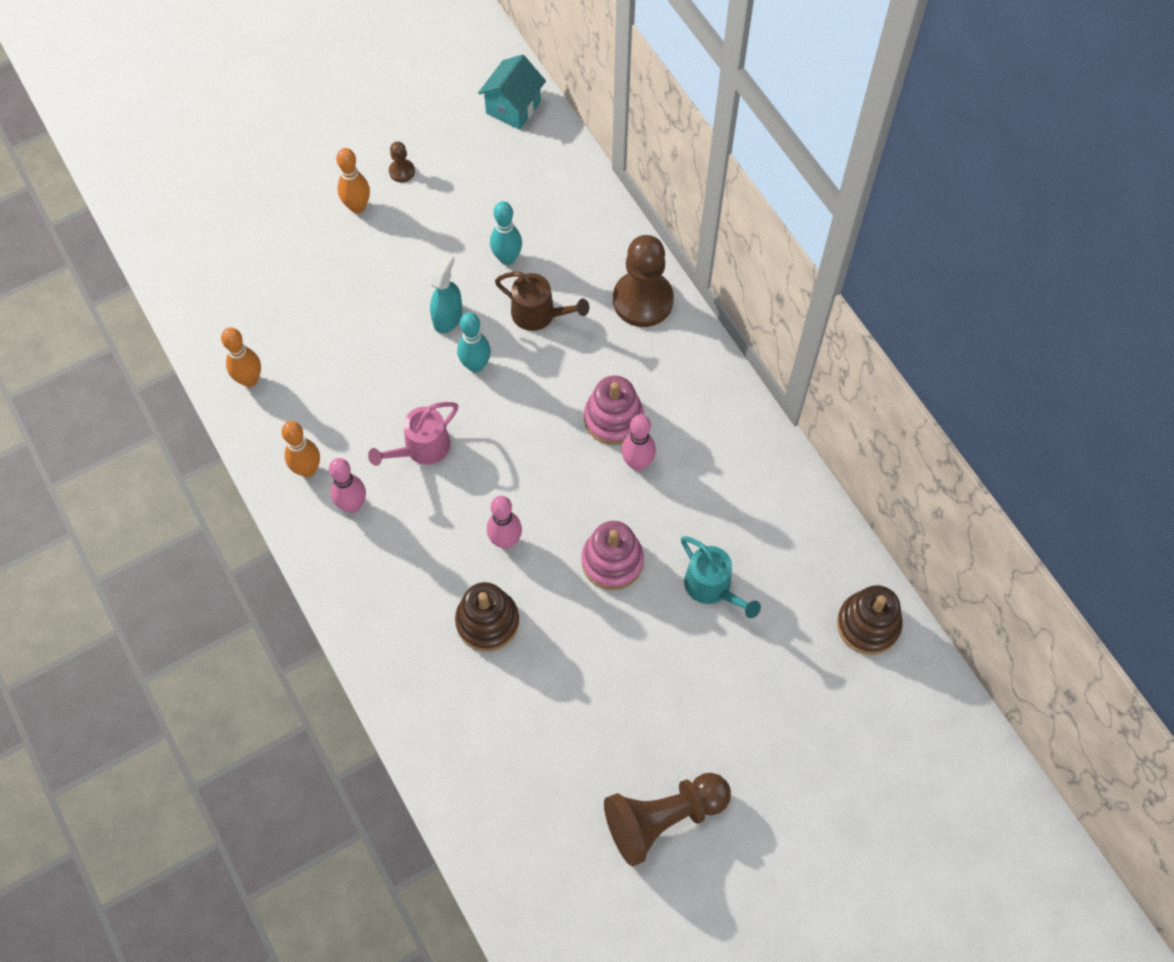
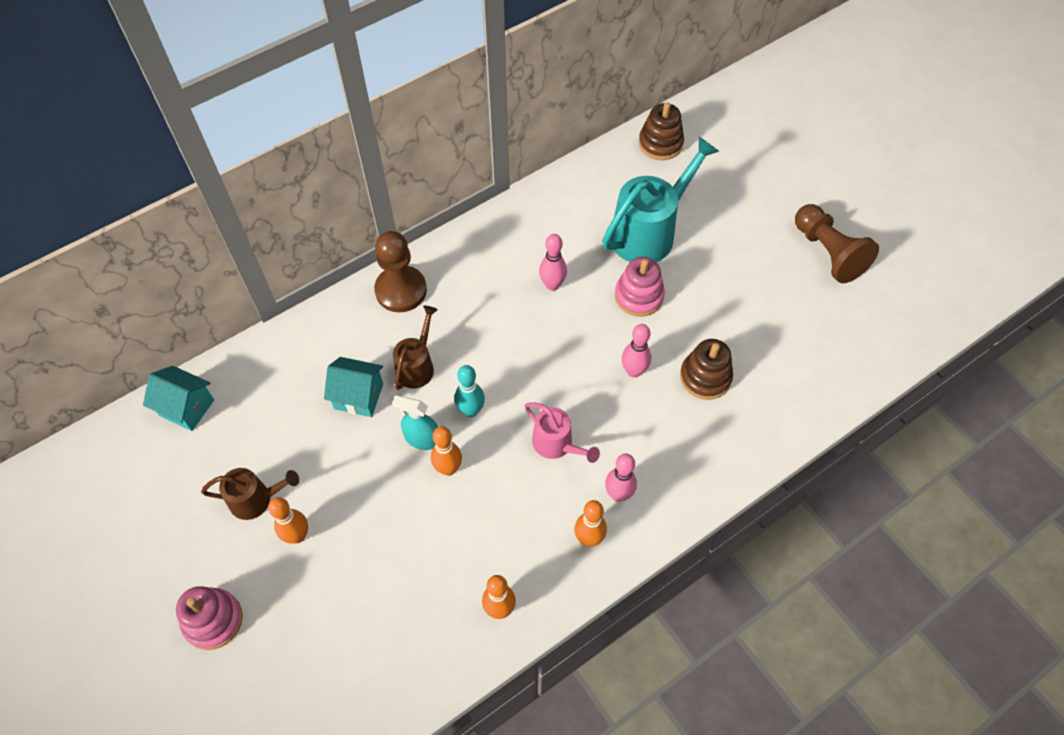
camera: 95 degrees left, 5 degrees down
(402, 171) = (256, 499): brown pawn -> brown watering can
(409, 340) = (448, 468): none -> orange bowling pin
(507, 258) = (359, 396): turquoise bowling pin -> turquoise house
(613, 418) = (514, 304): pink stacking toy -> pink stacking toy (213, 620)
(712, 588) = (649, 232): turquoise watering can -> turquoise watering can, size x1.80

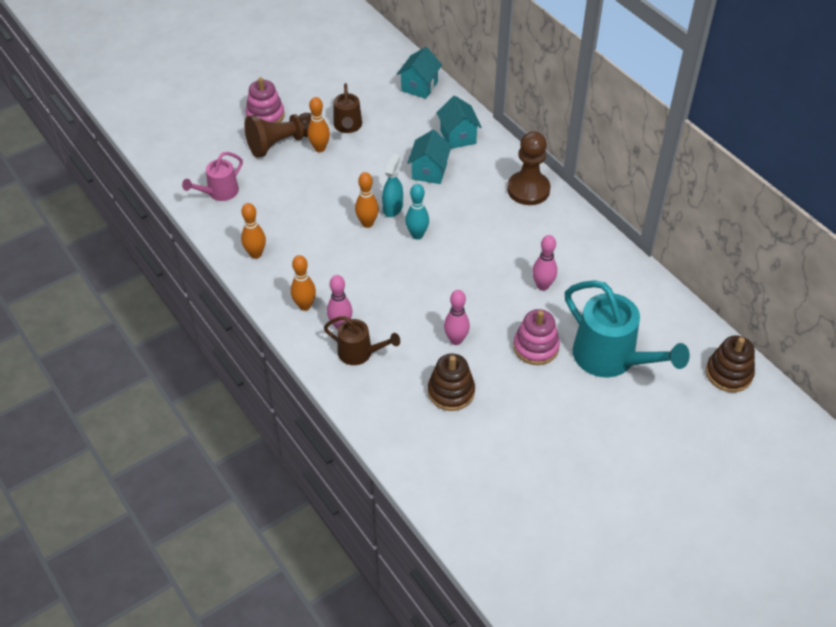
camera: 90 degrees right, 10 degrees down
(297, 362) = (458, 137): none -> turquoise house
(417, 365) = (457, 202): brown watering can -> brown watering can (360, 353)
(557, 445) = (386, 287): pink watering can -> pink watering can (219, 193)
(828, 253) = (604, 510): brown pawn -> brown pawn (281, 143)

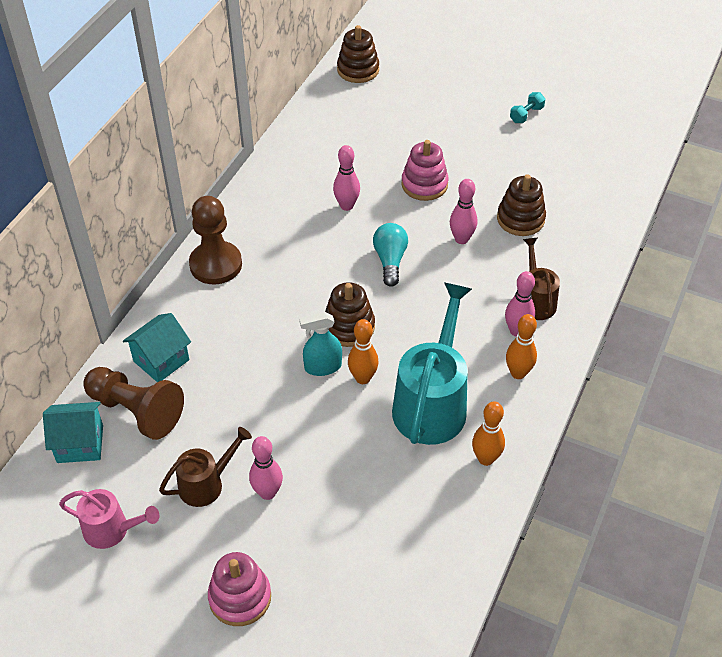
camera: 120 degrees left, 0 degrees up
(219, 193) = (420, 560): pink watering can -> pink watering can (112, 530)
(281, 143) = (284, 543): brown pawn -> brown pawn (136, 411)
(320, 148) = (267, 492): orange bowling pin -> pink bowling pin
(417, 235) = (348, 327): turquoise bowling pin -> brown stacking toy
(429, 171) = (240, 361): turquoise house -> none
(464, 285) = (390, 260): none -> turquoise light bulb
(585, 475) = (526, 115): none -> turquoise dumbbell
(611, 358) = (397, 136): turquoise watering can -> turquoise watering can (432, 402)

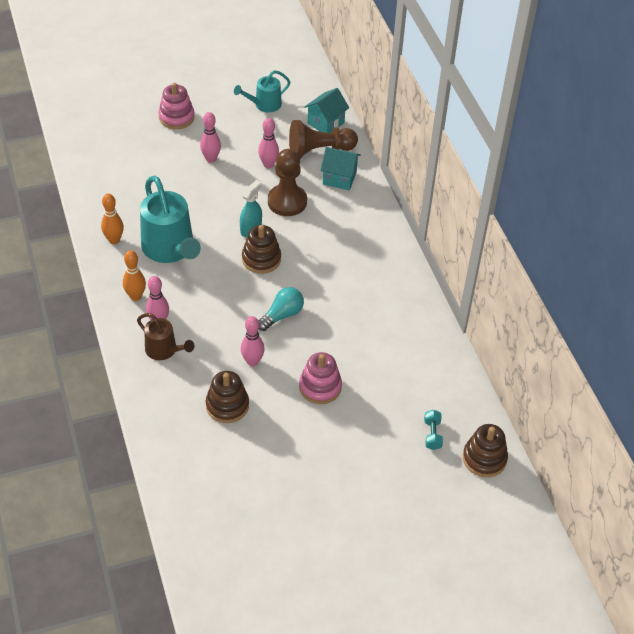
camera: 135 degrees right, 0 degrees up
(112, 530) = (264, 105): pink watering can -> turquoise watering can
(161, 360) = (339, 178): turquoise house -> turquoise house turned 75 degrees counterclockwise
(207, 483) = (244, 145): brown watering can -> none
(216, 264) = (380, 243): brown pawn -> brown pawn (287, 202)
(346, 206) = (352, 334): pink bowling pin -> pink bowling pin (268, 164)
(363, 378) = (222, 237): orange bowling pin -> none
(390, 260) = (282, 315): turquoise light bulb -> turquoise light bulb turned 90 degrees counterclockwise
(526, 115) = (310, 511): turquoise dumbbell -> turquoise dumbbell (432, 434)

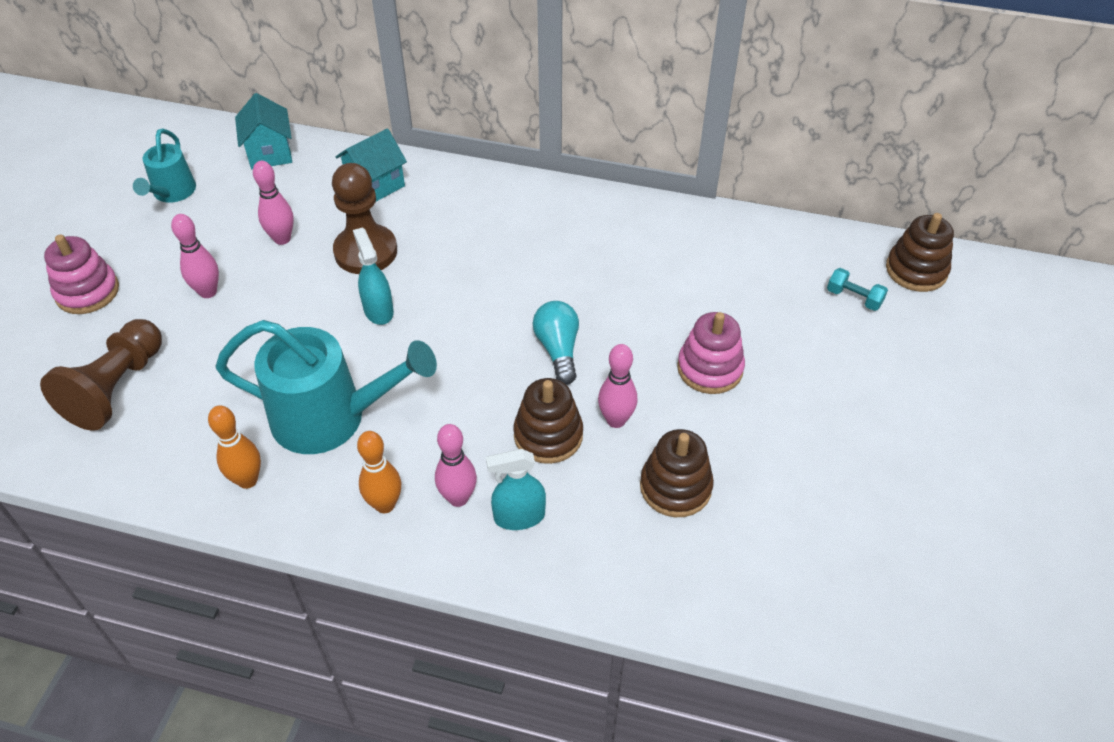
camera: 55 degrees left, 0 degrees up
(164, 350) = (519, 516): brown watering can -> turquoise spray bottle
(261, 259) = (441, 325): brown stacking toy -> brown stacking toy (548, 435)
(319, 150) = (310, 181): brown pawn -> brown pawn (116, 388)

